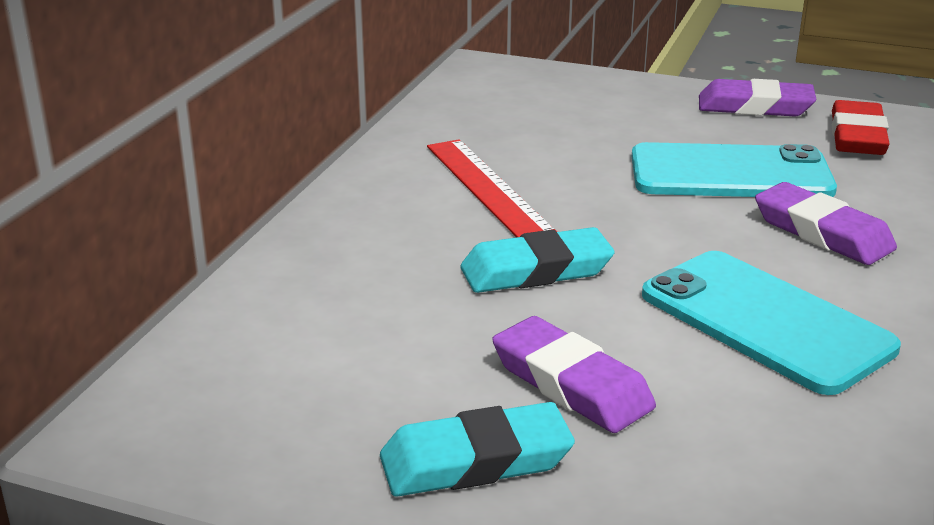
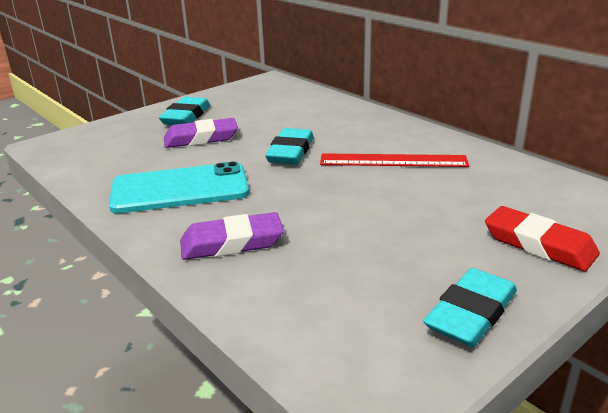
camera: 120 degrees right, 0 degrees up
(730, 173) = (343, 243): turquoise phone -> none
(755, 107) = (471, 313): purple eraser -> turquoise eraser
(857, 136) = (360, 344): red eraser -> red eraser (539, 244)

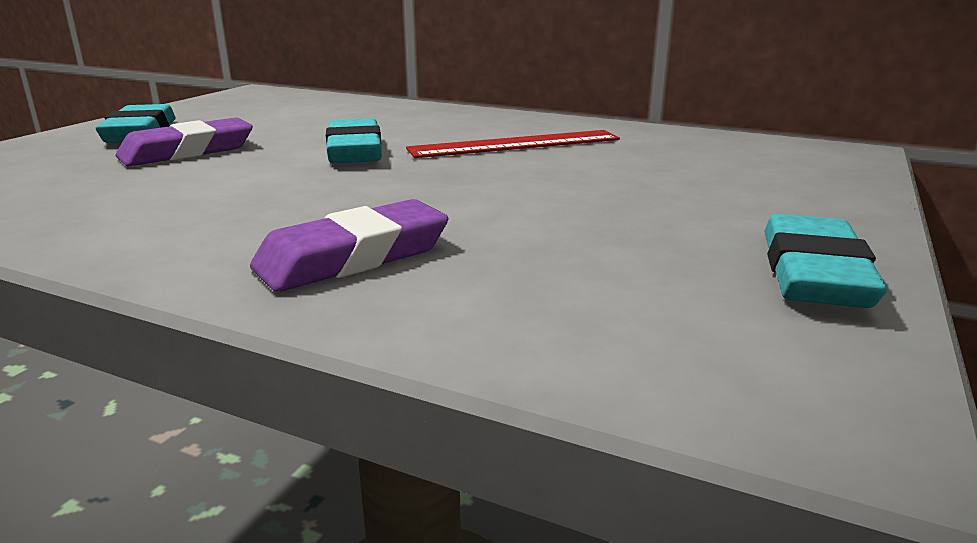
camera: 25 degrees left, 5 degrees down
(180, 189) = (195, 208): turquoise phone -> none
(539, 244) = (796, 194): red eraser -> none

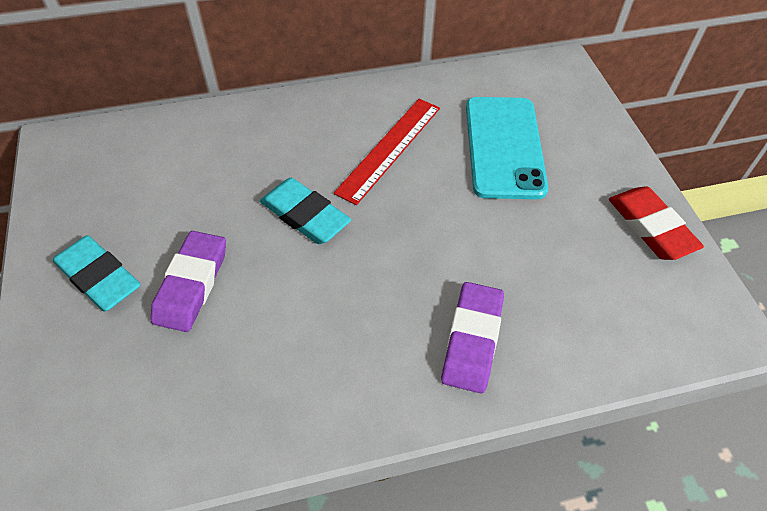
camera: 40 degrees left, 30 degrees up
(662, 172) = (504, 147): none -> turquoise phone
(813, 273) = (650, 227): turquoise eraser -> red eraser

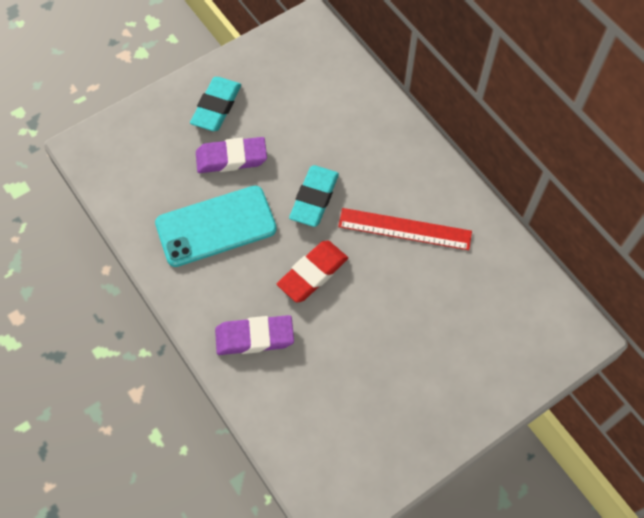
camera: 70 degrees right, 10 degrees up
(504, 147) = (448, 311): turquoise phone -> turquoise phone (216, 226)
(650, 227) = (410, 442): red eraser -> red eraser (312, 273)

